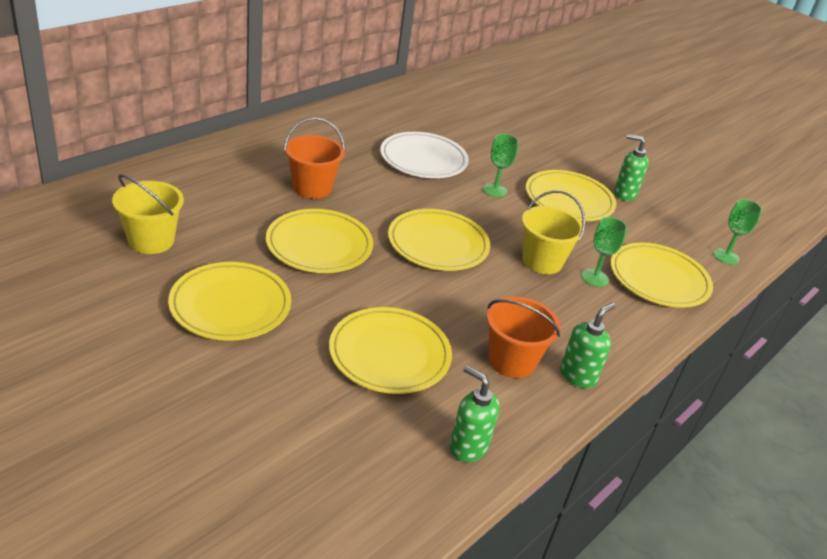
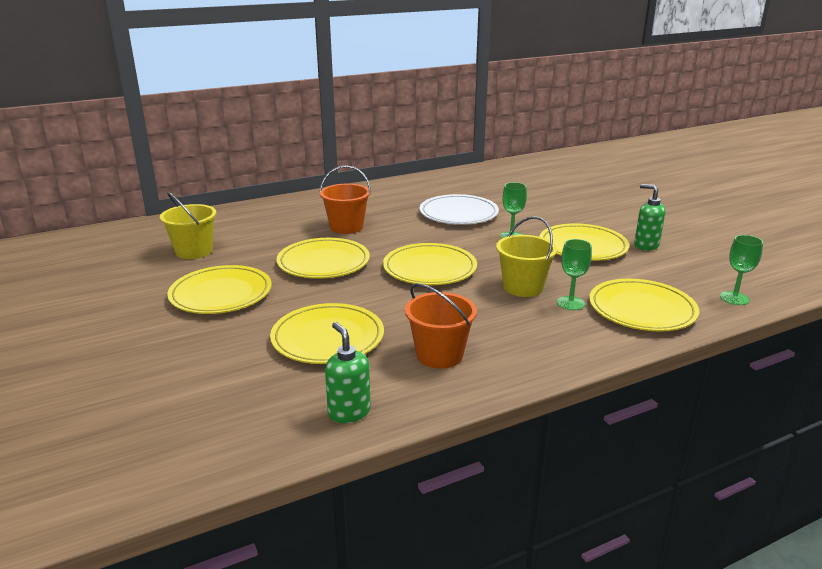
camera: 25 degrees right, 10 degrees down
(578, 376) = (500, 373): green soap dispenser -> none

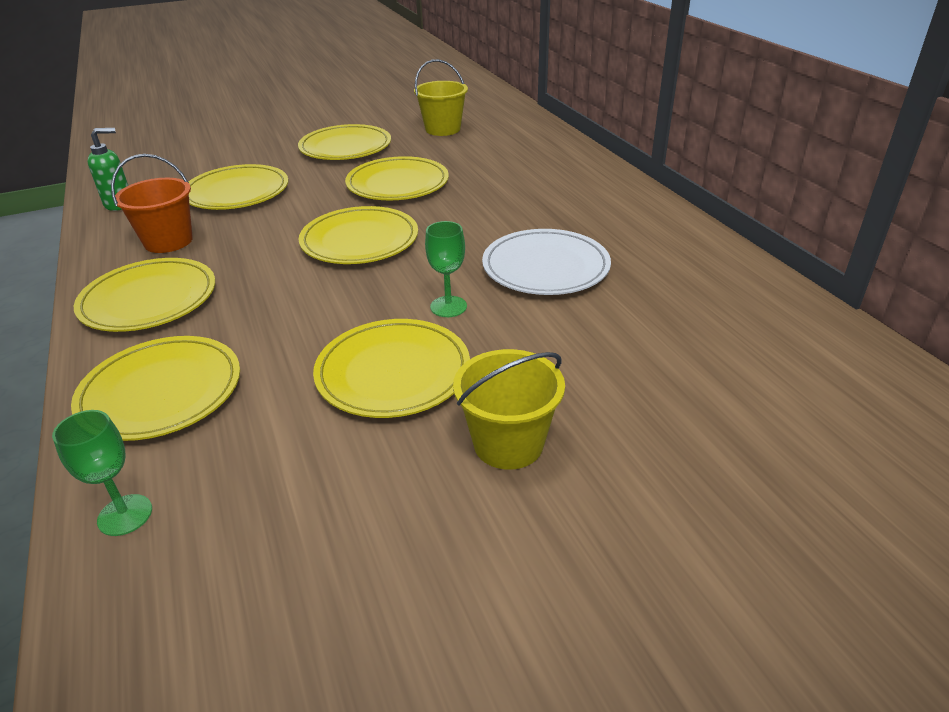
camera: 95 degrees right, 10 degrees up
(346, 227) = (498, 192): orange bucket -> none
(523, 287) = (279, 300): yellow bucket -> yellow bucket (508, 444)
(541, 340) = (149, 300): none -> yellow plate
(570, 303) = (217, 332): green goblet -> none
(646, 245) = (377, 454): green soap dispenser -> none

